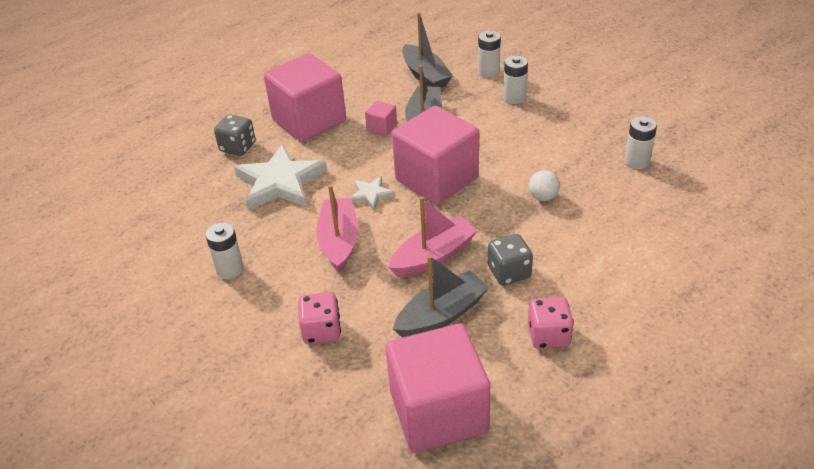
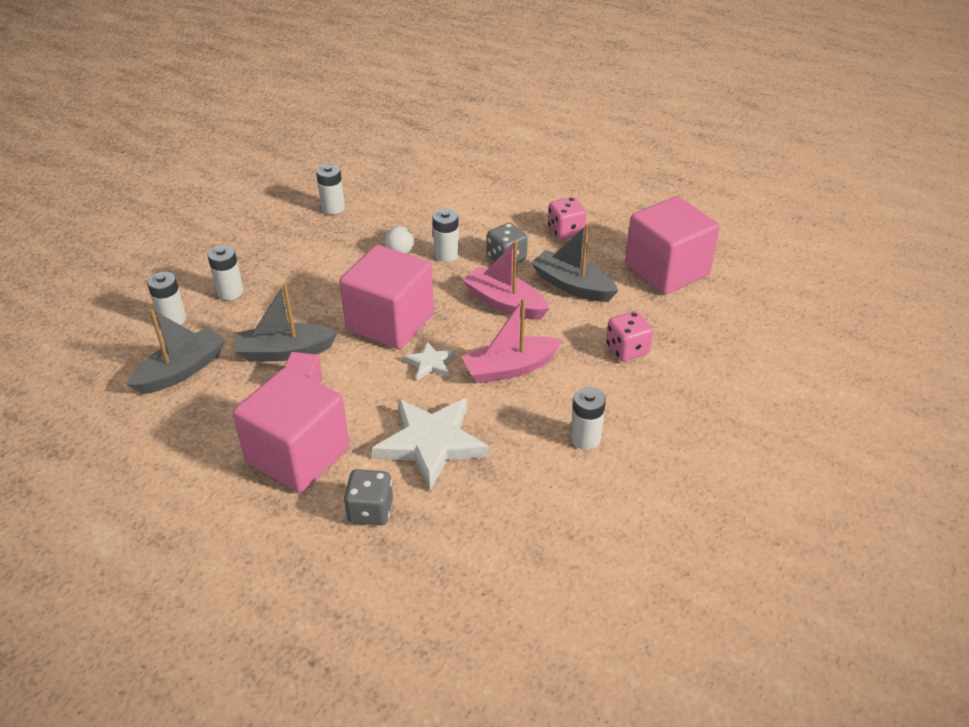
camera: 110 degrees left, 0 degrees up
(530, 229) = (446, 254): none -> white battery

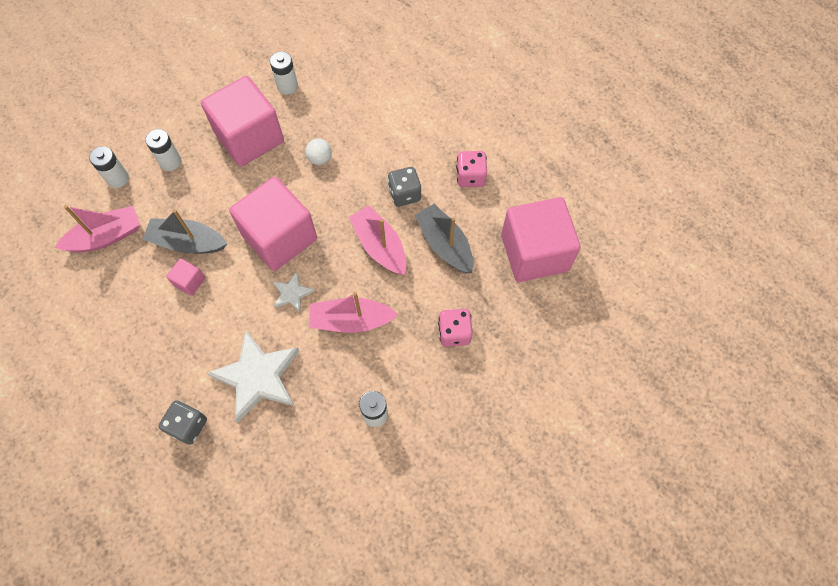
camera: 20 degrees right, 25 degrees up
(181, 370) = (106, 237): grey boat -> pink boat
(298, 455) = (158, 353): pink cube -> pink cube (249, 137)
(446, 254) = (357, 173): white battery -> none

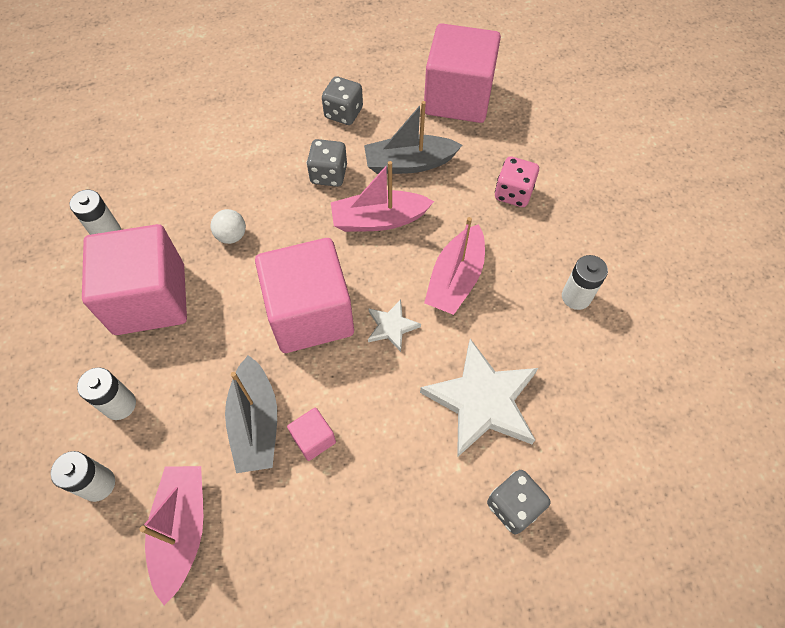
camera: 65 degrees left, 5 degrees down
(187, 242) = (255, 422): grey boat -> grey boat turned 45 degrees counterclockwise
(470, 177) = (343, 113): pink dice -> grey dice

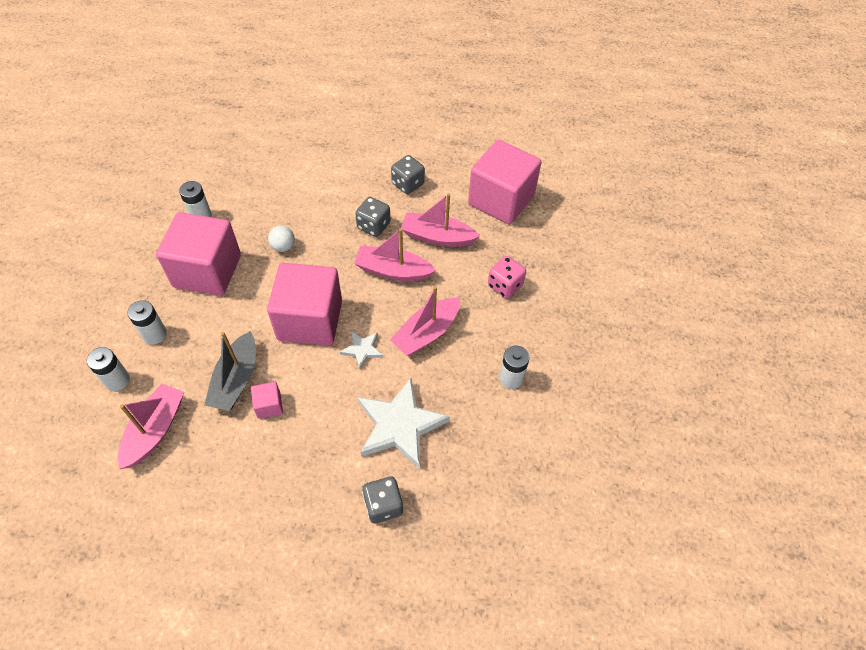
camera: 20 degrees right, 5 degrees down
(409, 163) = (437, 237): grey boat -> pink boat

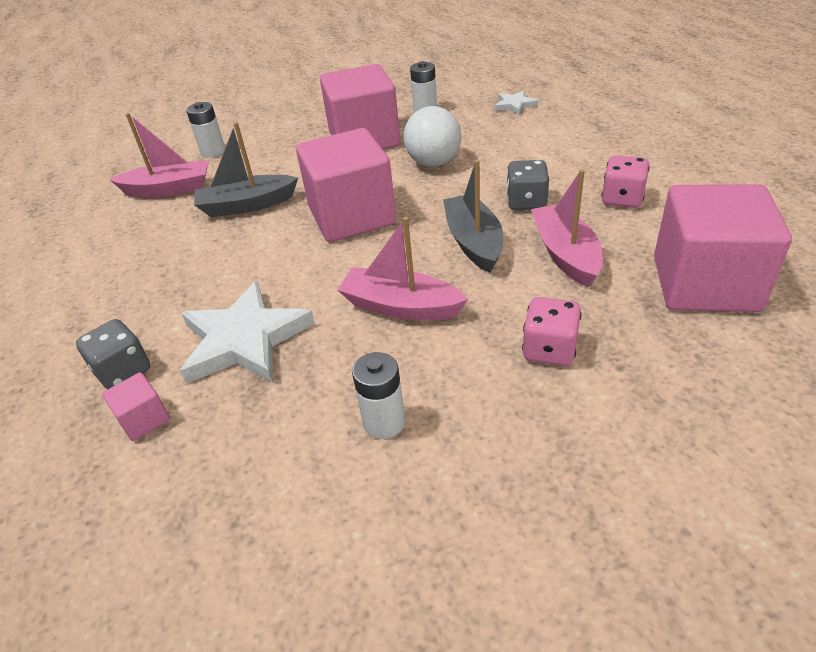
camera: 70 degrees right, 15 degrees down
(154, 334) = (272, 147): white battery -> none
(269, 405) = (226, 236): pink cube -> pink cube (144, 419)
(283, 246) = (434, 162): white ball -> white ball, size x1.77
(362, 350) = (338, 266): white star -> white star (514, 105)
(393, 271) = (473, 242): pink boat -> grey boat
(408, 184) = (622, 199): grey dice -> pink dice

